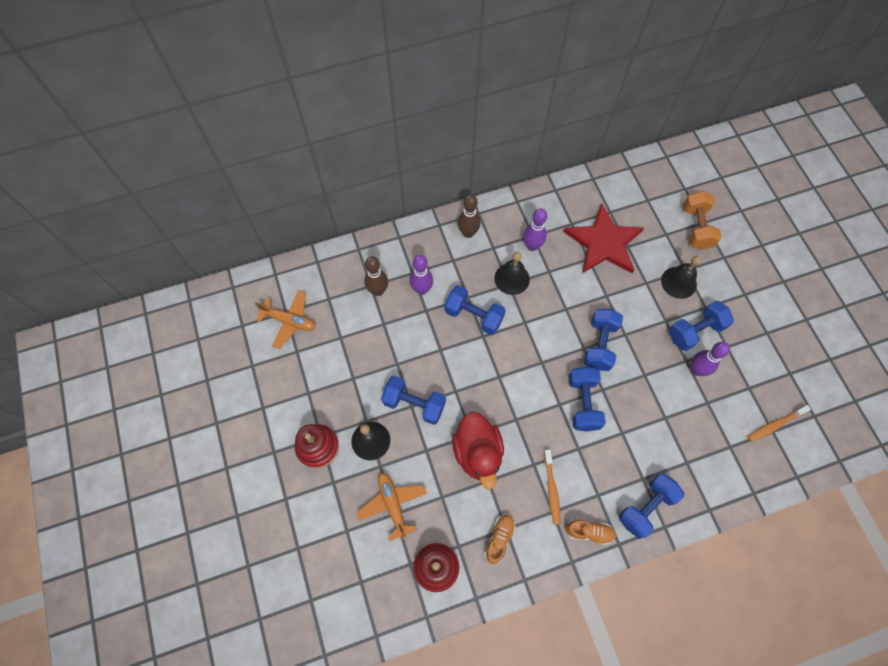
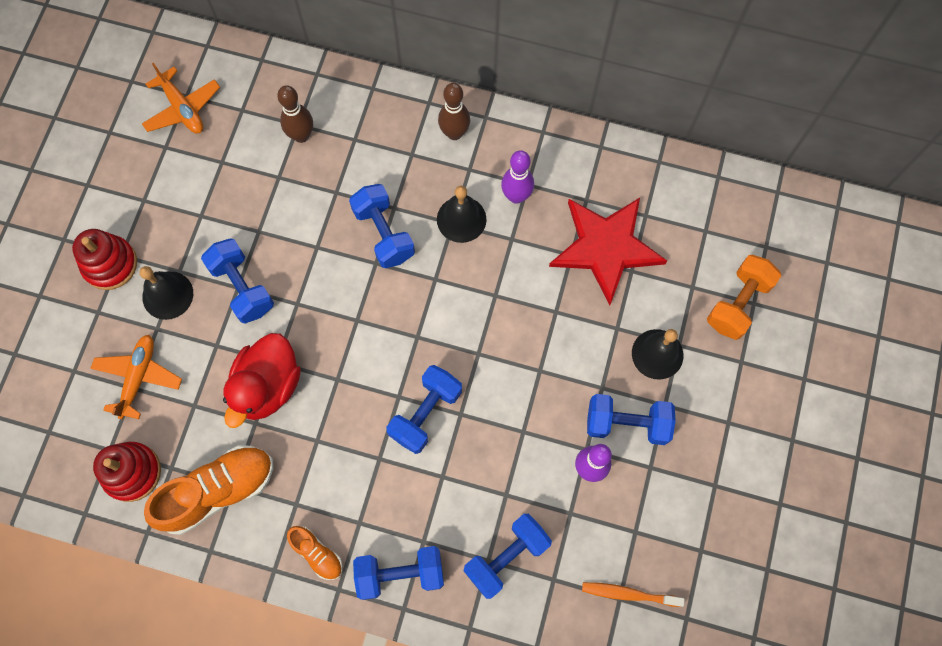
camera: 35 degrees right, 5 degrees up
(422, 289) = (350, 165): purple bowling pin -> none
(499, 539) = (218, 491): orange shoe -> orange shoe, size x1.94
(551, 489) = (314, 480): orange toothbrush -> none
(599, 345) = (499, 362): blue dumbbell -> blue dumbbell (506, 557)

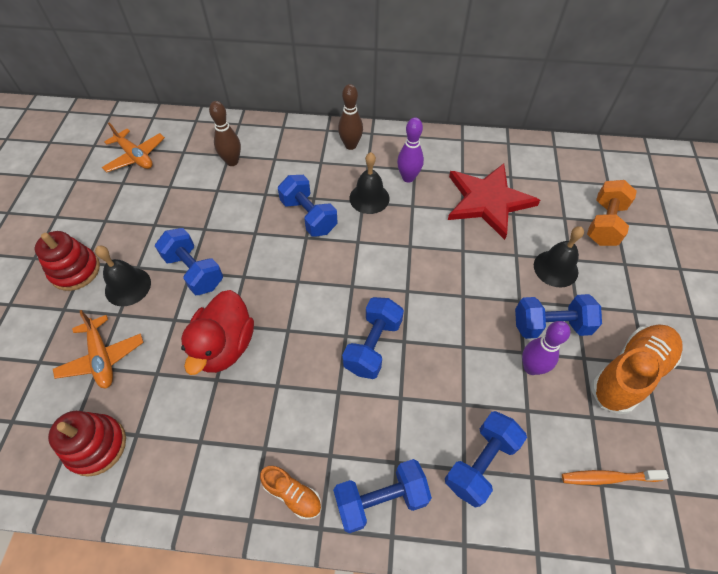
camera: 10 degrees left, 15 degrees down
(138, 377) = (102, 357): orange plane -> orange plane turned 150 degrees clockwise
(218, 491) = (185, 449): orange shoe -> orange shoe (629, 373)

